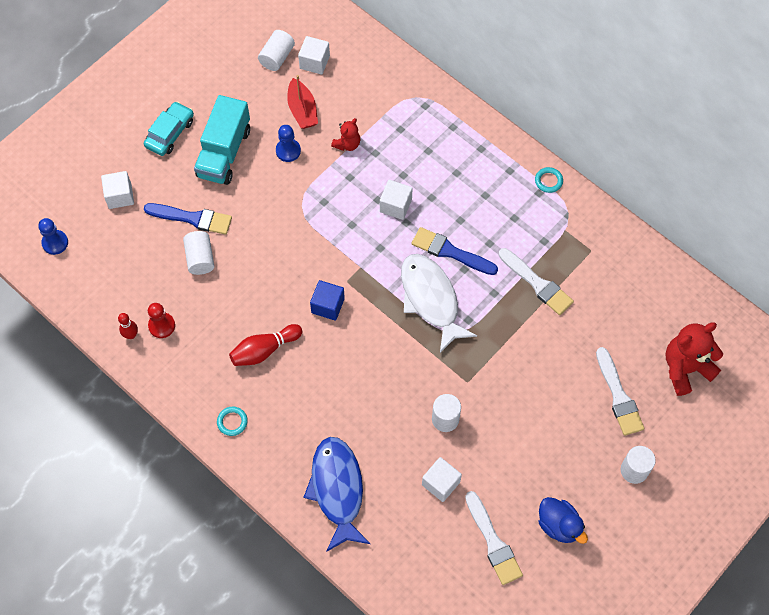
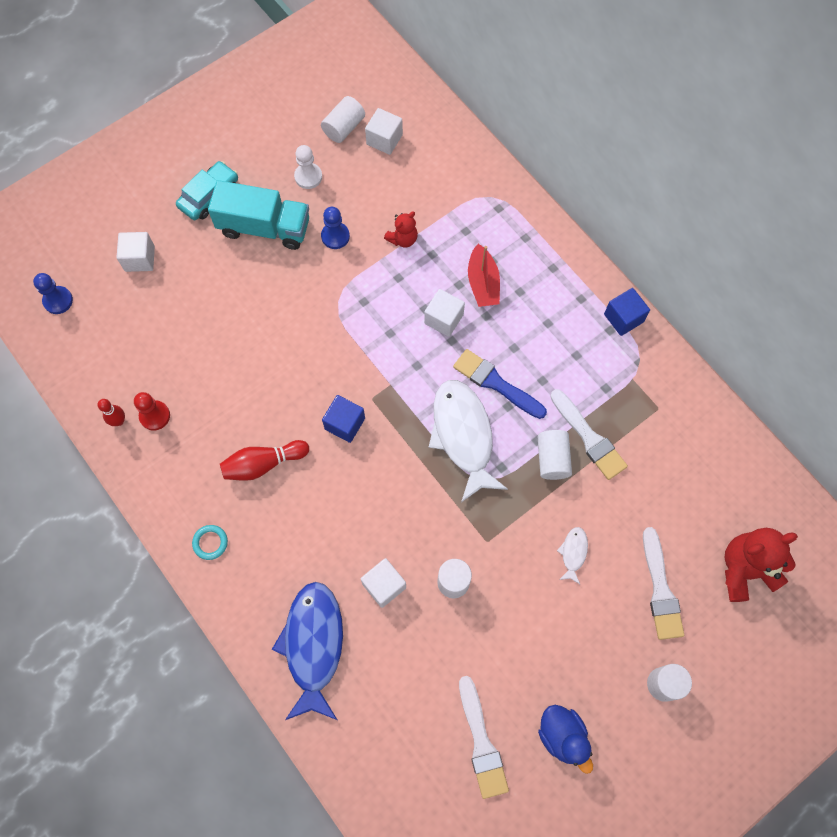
camera: 10 degrees right, 5 degrees up
(192, 218) = (214, 297): blue brush -> none
(200, 258) = (213, 344): white cylinder -> white cylinder (552, 459)
(224, 152) = (264, 227): turquoise truck -> turquoise truck turned 105 degrees counterclockwise
(254, 104) = (308, 176): none -> white pawn
(302, 110) = (360, 192): red boat -> red boat (483, 283)
(441, 483) = (433, 659): white cube -> white cube (384, 585)
(541, 379) = (573, 553): none -> white fish
(548, 181) = (623, 318): turquoise ring -> blue cube

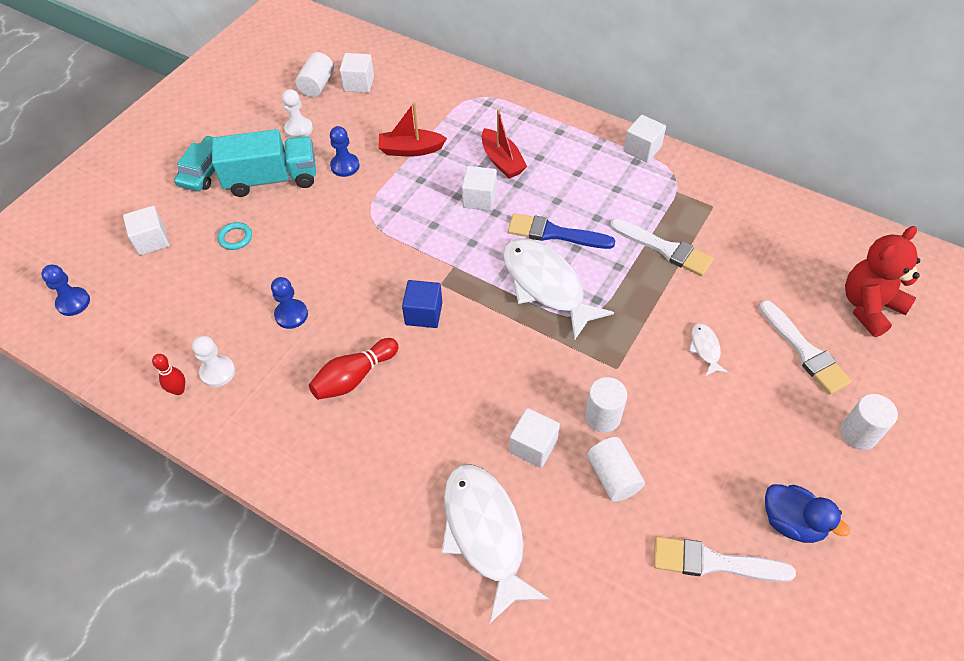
camera: 20 degrees left, 15 degrees down
(155, 416) = (217, 372): red pawn -> white pawn
(210, 543) = (326, 472): turquoise ring -> turquoise ring (235, 238)
(233, 382) = (291, 315): none -> blue pawn
(313, 645) = (485, 533): blue fish -> white fish
(403, 239) = (410, 150): red teddy bear -> red boat
(481, 742) = (713, 562): white brush -> white brush turned 135 degrees clockwise
(552, 459) = (641, 277): white cylinder -> white cylinder (613, 476)
(623, 318) = (642, 149): blue cube -> white cube

